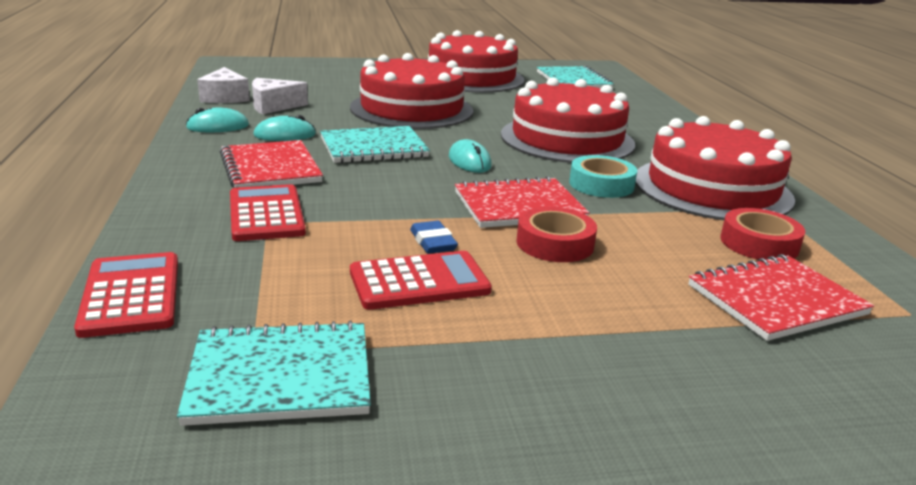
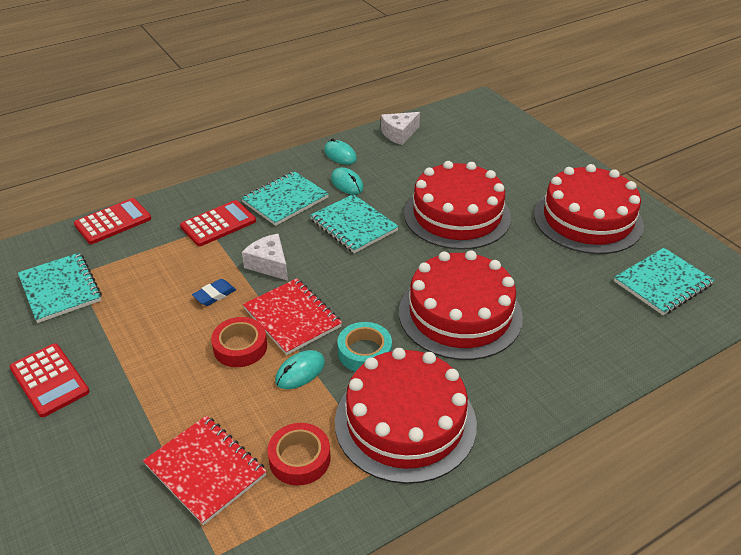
camera: 70 degrees right, 15 degrees up
(270, 168) = (285, 200): red notebook -> turquoise notebook
(273, 106) = (400, 157): white cheese -> white cheese (269, 264)
(419, 282) = (162, 304): red calculator -> red calculator (49, 380)
(469, 161) = (362, 274): turquoise mouse -> turquoise mouse (300, 372)

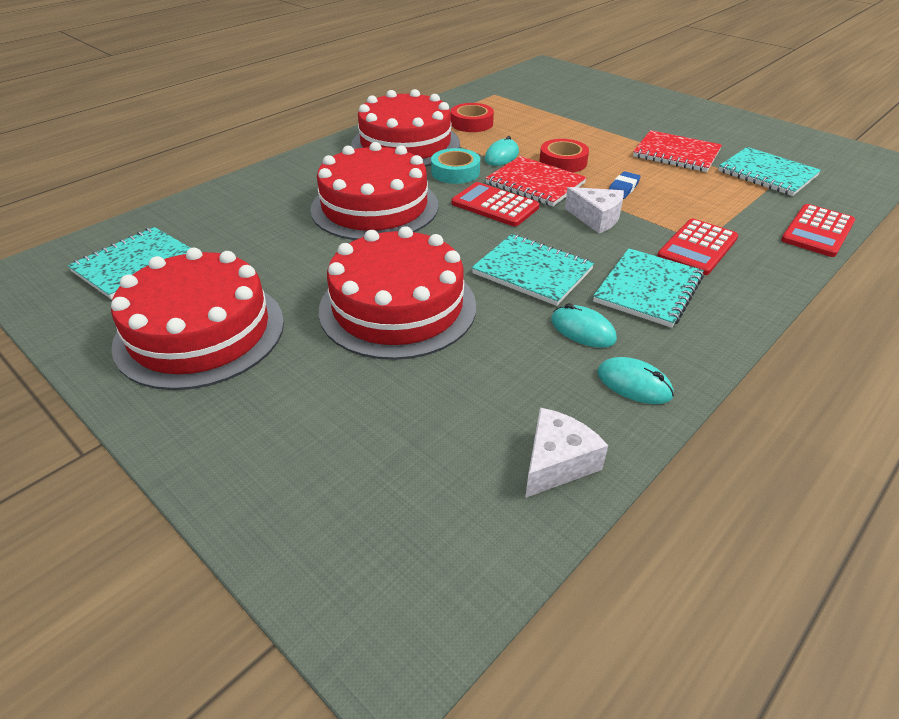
camera: 165 degrees right, 0 degrees up
(49, 380) = (683, 130): red calculator -> red calculator (495, 205)
(205, 470) = (528, 113): red notebook -> red notebook (676, 154)

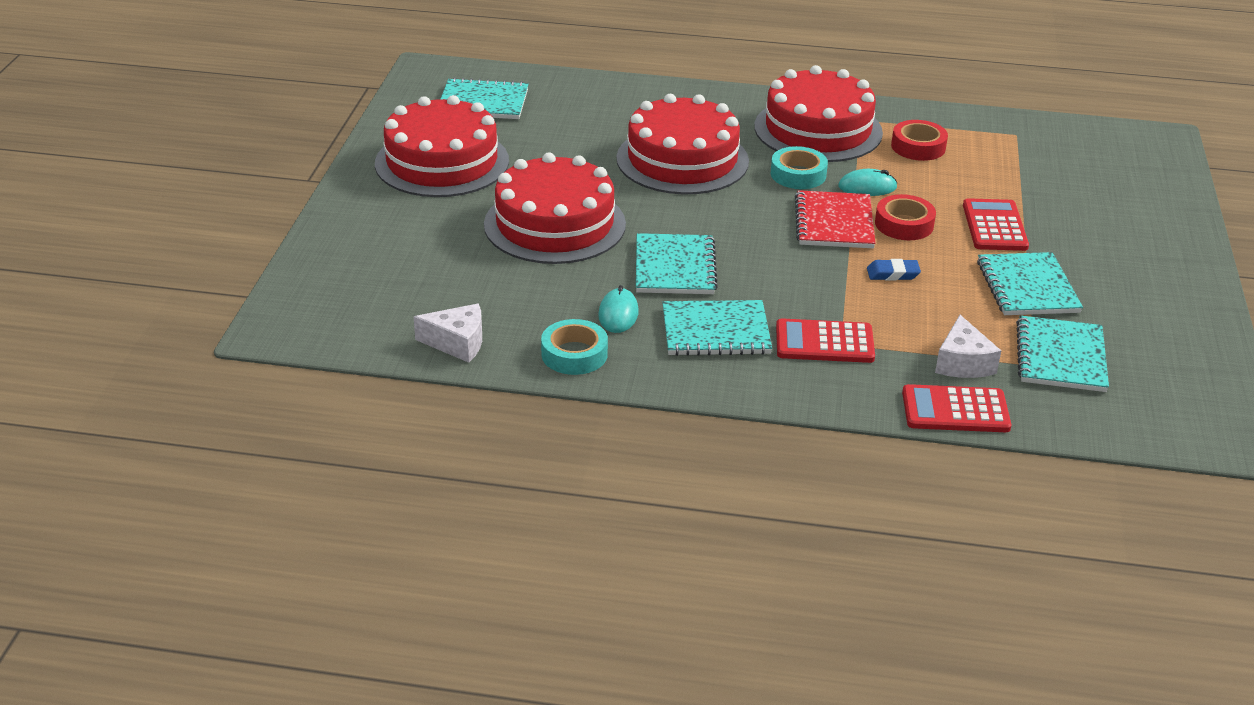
camera: 55 degrees right, 5 degrees down
(495, 205) = (762, 215): red calculator -> red calculator (994, 226)
(596, 218) = (809, 274): white cheese -> white cheese (962, 362)
(634, 384) = (574, 354): turquoise mouse -> turquoise tape
(676, 154) = (1027, 287): red notebook -> turquoise notebook

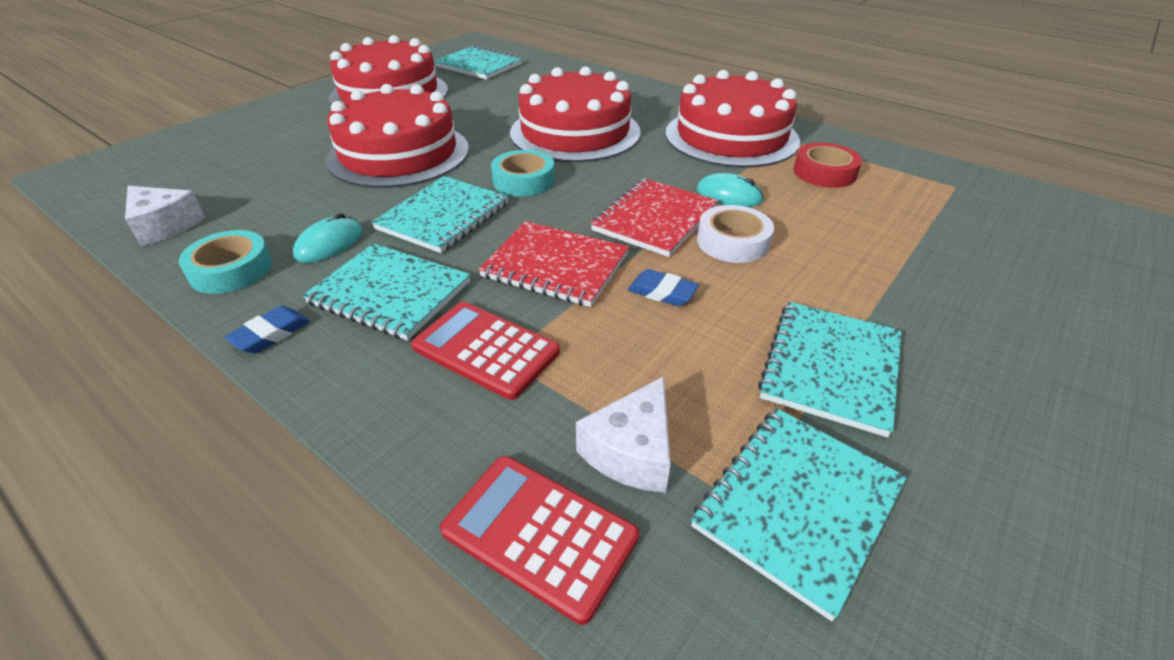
camera: 30 degrees right, 5 degrees up
(674, 380) = (271, 334): none -> blue eraser
(798, 174) = (668, 167): turquoise tape -> turquoise tape (523, 180)
(804, 278) = (555, 266): none -> red notebook
(904, 224) = (733, 242): red tape -> white tape
(994, 226) = (847, 275): red calculator -> none

